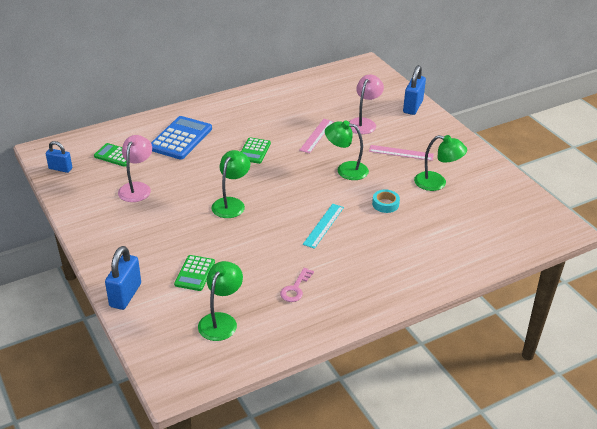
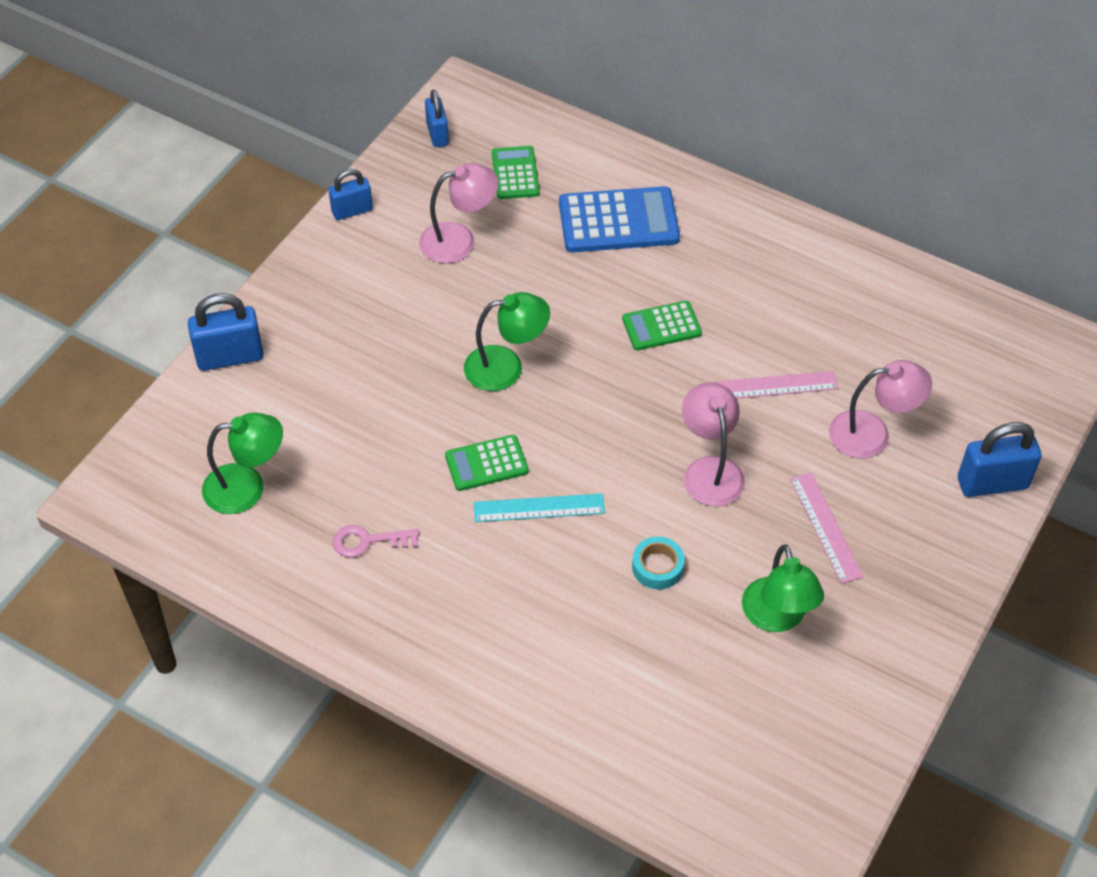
camera: 60 degrees right, 15 degrees up
(76, 214) = (352, 211): none -> blue padlock
(194, 273) = (322, 407): green calculator -> green calculator (486, 463)
(346, 169) = (710, 470): green lamp -> pink lamp

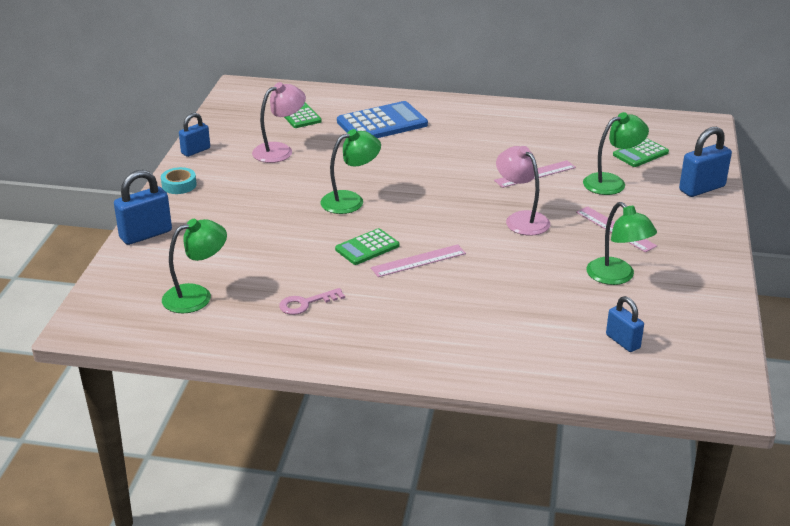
camera: 20 degrees left, 20 degrees down
(437, 134) = (234, 108): blue padlock -> blue padlock (622, 341)
(539, 508) = (418, 261): turquoise ruler -> pink ruler
(657, 567) = (520, 271): turquoise tape -> turquoise tape (179, 185)
(661, 326) = (442, 162): green calculator -> green calculator (640, 154)
(872, 433) = (612, 182): pink lamp -> green lamp

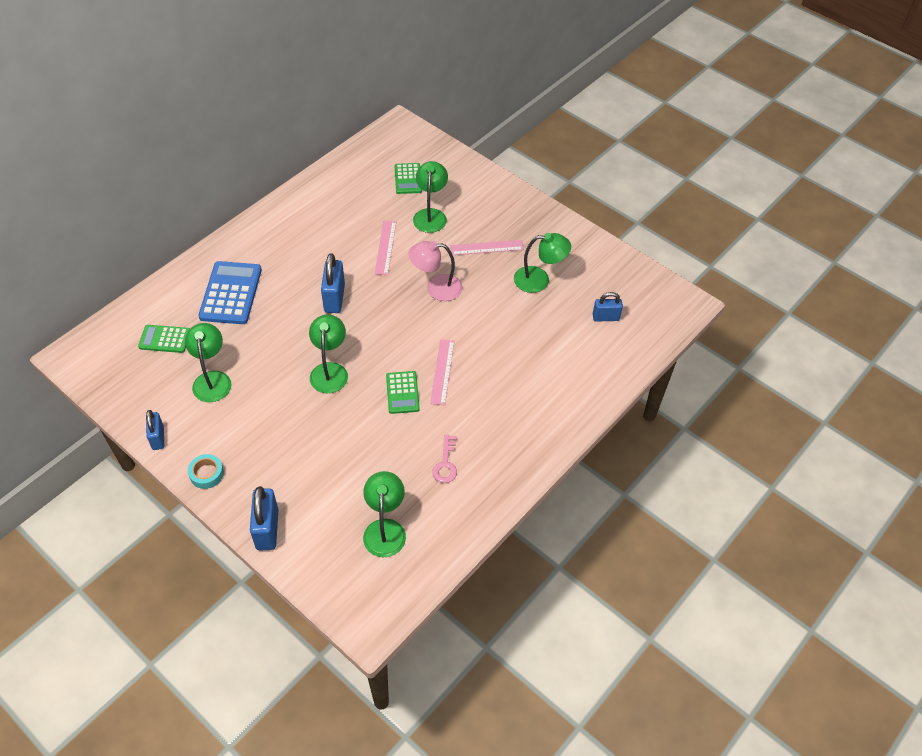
camera: 60 degrees left, 20 degrees up
(280, 150) = (212, 379): pink lamp -> green lamp
(702, 188) = (475, 177): blue padlock -> blue padlock (334, 298)

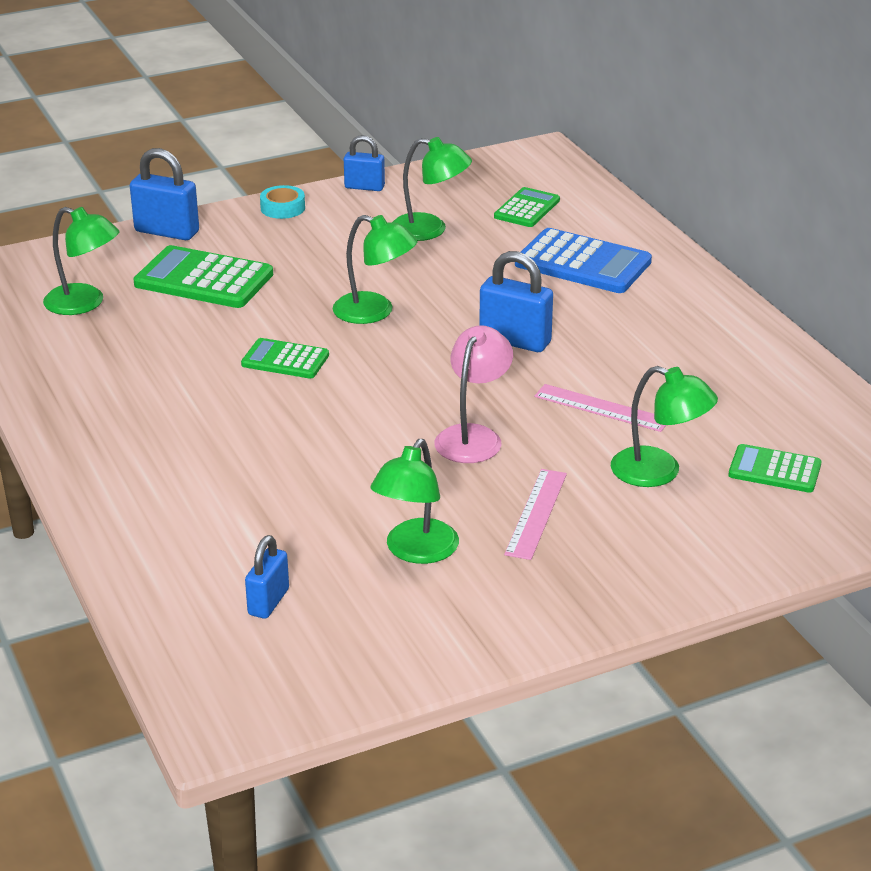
camera: 115 degrees right, 20 degrees down
(326, 475) = (204, 279): none -> green calculator
(442, 372) = (294, 401): pink ruler -> none
(446, 464) = (133, 367): pink key -> none

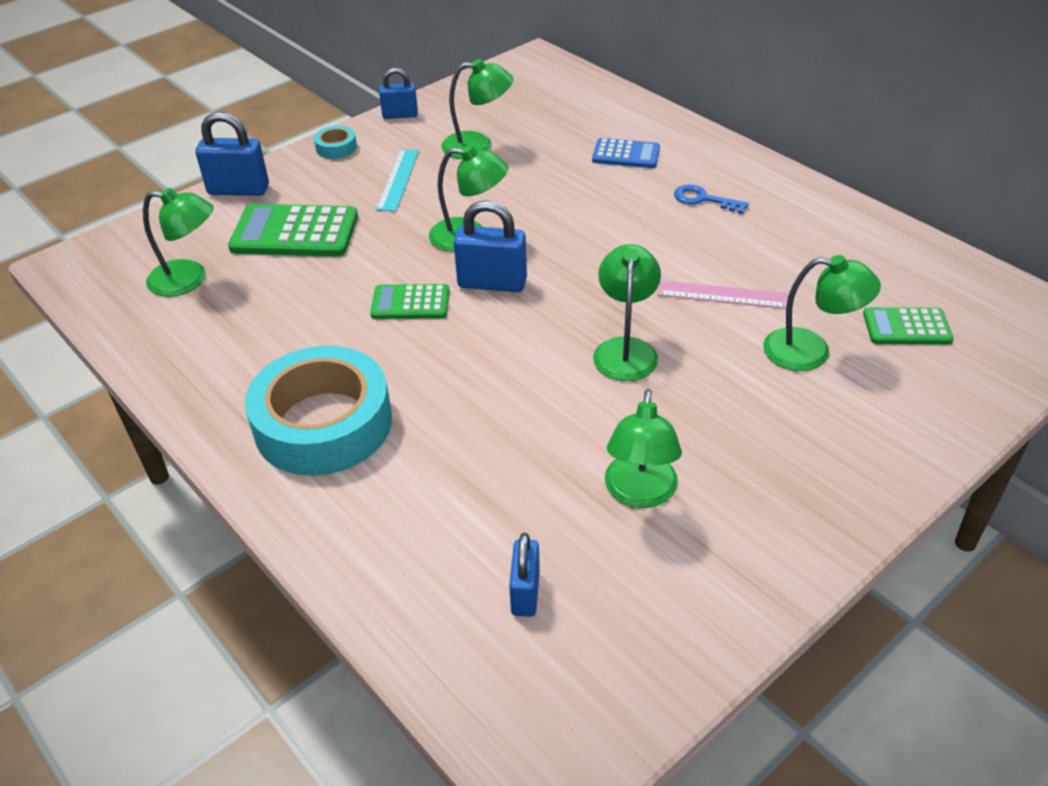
camera: 15 degrees left, 10 degrees up
(154, 443) = (323, 424): none -> turquoise tape
(330, 248) = (398, 179): none -> turquoise ruler
(473, 436) = (625, 349): pink lamp -> green lamp
(515, 341) = (609, 241): blue padlock -> blue padlock (492, 283)
(527, 209) = (551, 112): green calculator -> none
(536, 513) = (728, 422): pink ruler -> none
(582, 263) = (626, 154): blue calculator -> blue calculator, size x0.59
(639, 319) = (703, 199): none -> blue key

